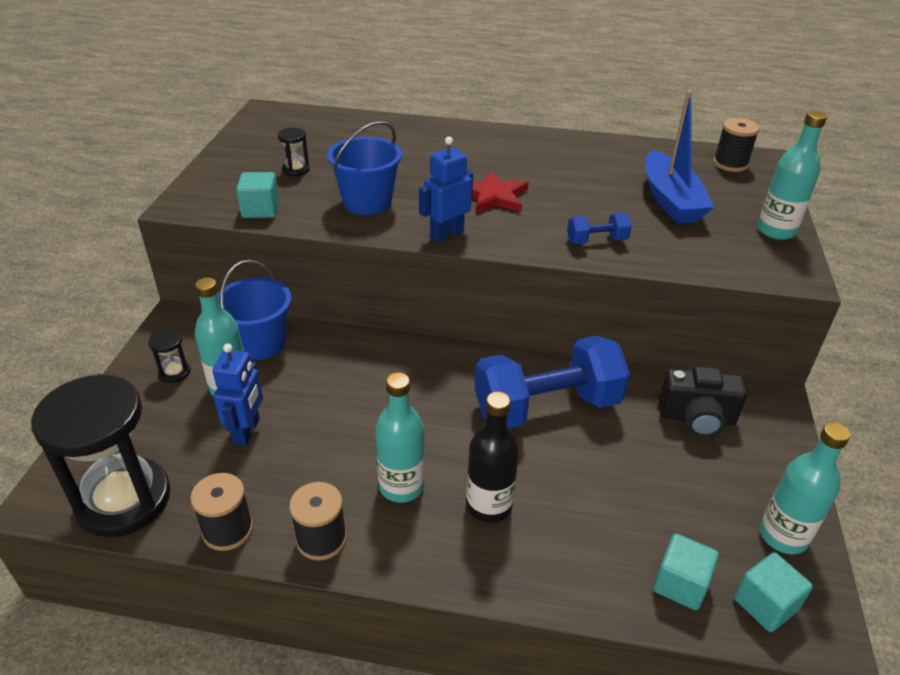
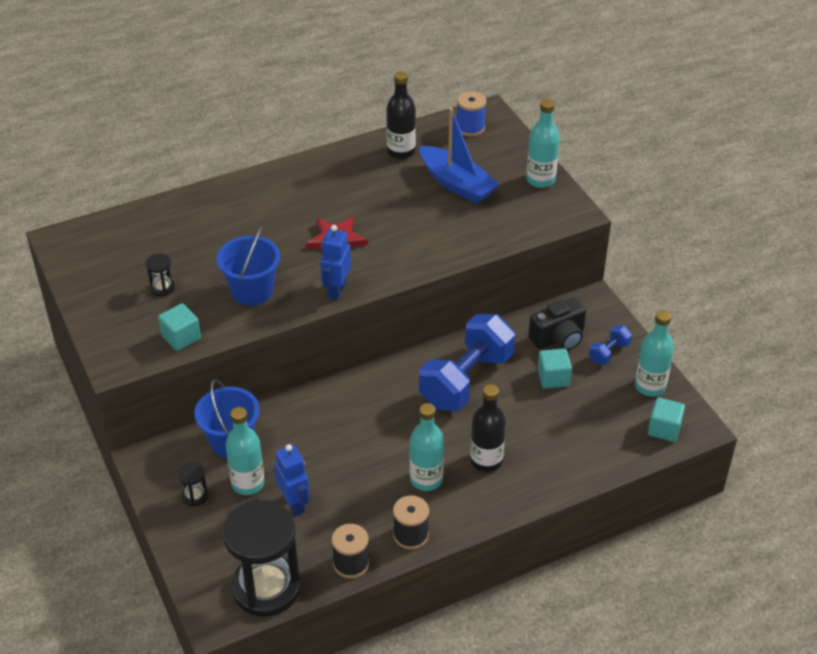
camera: 35 degrees left, 5 degrees up
(596, 241) = (438, 245): blue dumbbell -> blue dumbbell (609, 352)
(635, 157) = (401, 151): none -> black bottle
(680, 584) = (617, 443): turquoise cube -> turquoise cube (553, 378)
(730, 164) = (470, 128): black spool -> blue spool

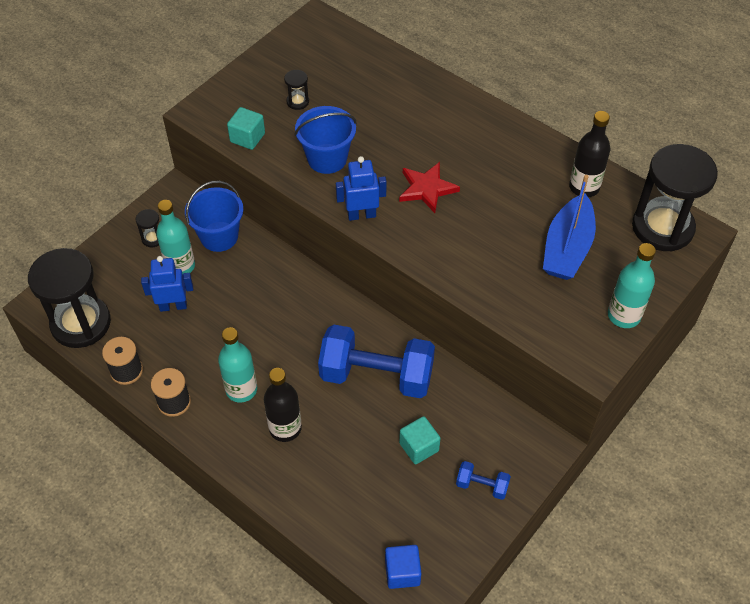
camera: 65 degrees right, 10 degrees up
(294, 503) = (173, 306): blue robot -> blue robot turned 135 degrees counterclockwise
(470, 128) = (662, 227): blue spool -> black hourglass
(558, 338) = (476, 433): black camera -> none
(650, 386) = (455, 540): turquoise bottle -> none
(664, 429) = (402, 572): turquoise cube -> blue cube

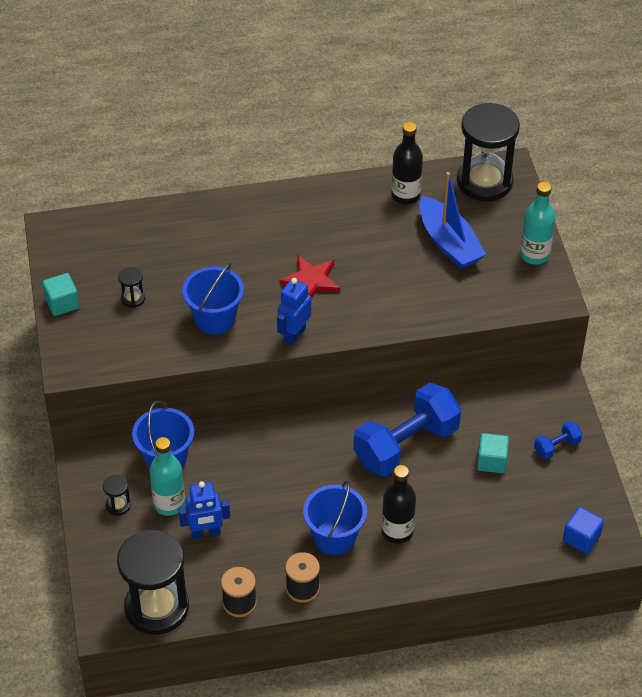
camera: 50 degrees left, 5 degrees down
(173, 306) = (206, 533): blue robot -> blue robot turned 135 degrees counterclockwise
(241, 389) = (334, 537): turquoise bottle -> blue bucket
(247, 138) = (136, 353): turquoise cube -> turquoise cube (62, 303)

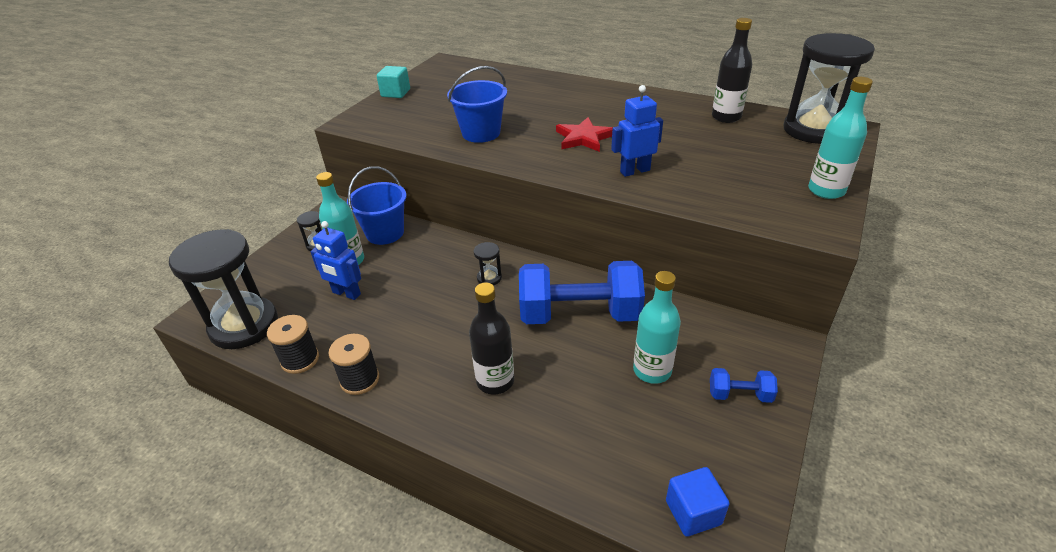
camera: 40 degrees right, 10 degrees down
(133, 298) = (442, 105): black hourglass -> black hourglass (489, 278)
(294, 334) = (528, 162): blue robot -> blue robot (635, 171)
(334, 537) = (435, 353): blue bucket -> none
(448, 243) = (738, 155): blue boat -> none
(491, 461) = (652, 370): turquoise cube -> turquoise bottle

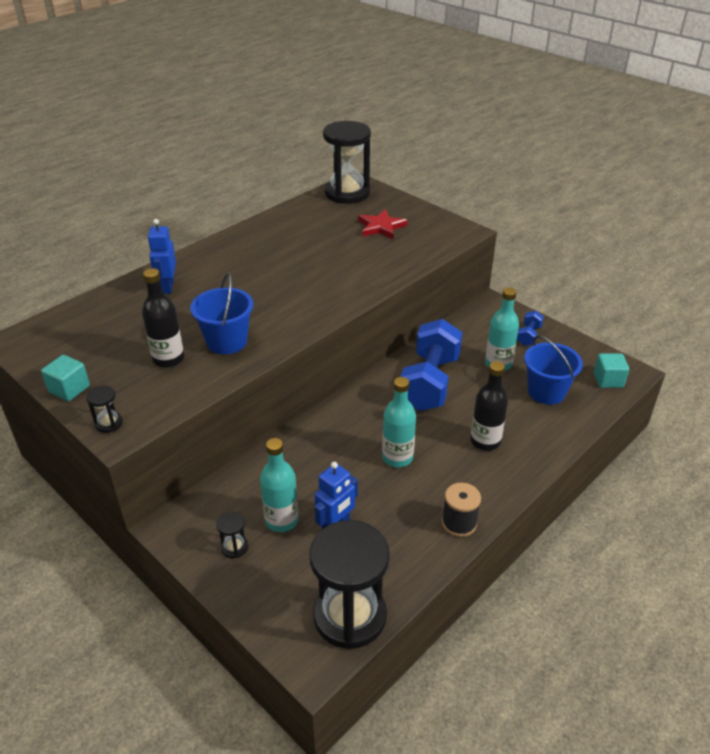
camera: 75 degrees left, 0 degrees up
(300, 359) = (419, 566): black spool -> none
(385, 233) = (247, 487): blue bucket -> blue bucket (546, 392)
(489, 278) = (361, 423): black hourglass -> black hourglass (108, 423)
(584, 138) = (282, 287): red star -> red star (381, 227)
(635, 171) = (353, 277): blue robot -> blue robot (167, 287)
(693, 512) = (608, 380): blue cube -> turquoise cube
(726, 117) = (301, 217): black bottle -> black bottle (168, 359)
(826, 190) = (424, 215): turquoise bottle -> turquoise bottle (397, 457)

